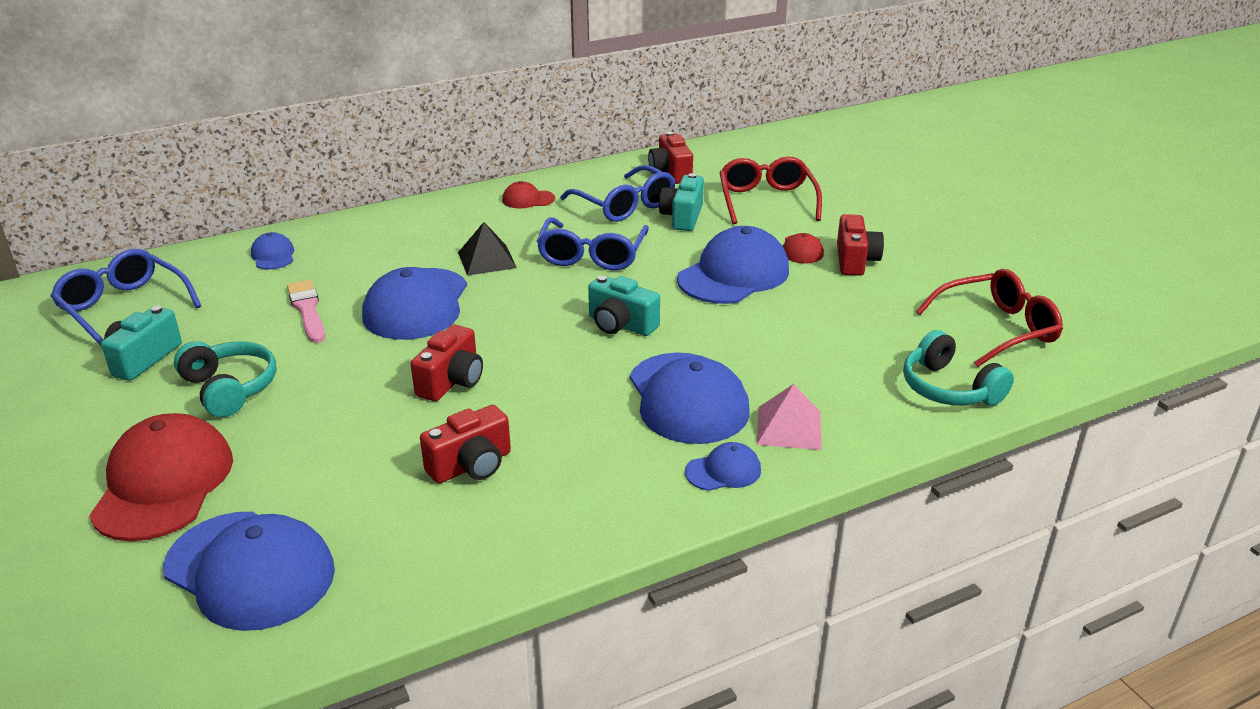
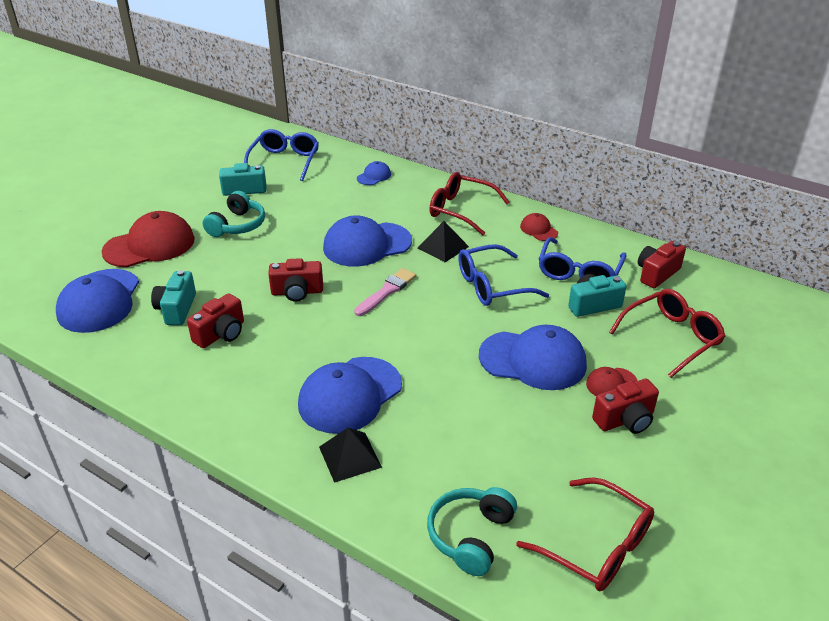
camera: 60 degrees right, 5 degrees up
(307, 310) = (329, 212): pink brush -> pink brush (387, 291)
(430, 227) = (460, 210): none -> red glasses
(471, 465) = (221, 334): red camera -> red camera turned 75 degrees counterclockwise
(621, 325) = (415, 332): turquoise camera -> turquoise camera (176, 309)
(723, 471) = (279, 440): blue cap -> none
(789, 427) = (350, 456): pink pyramid -> black pyramid

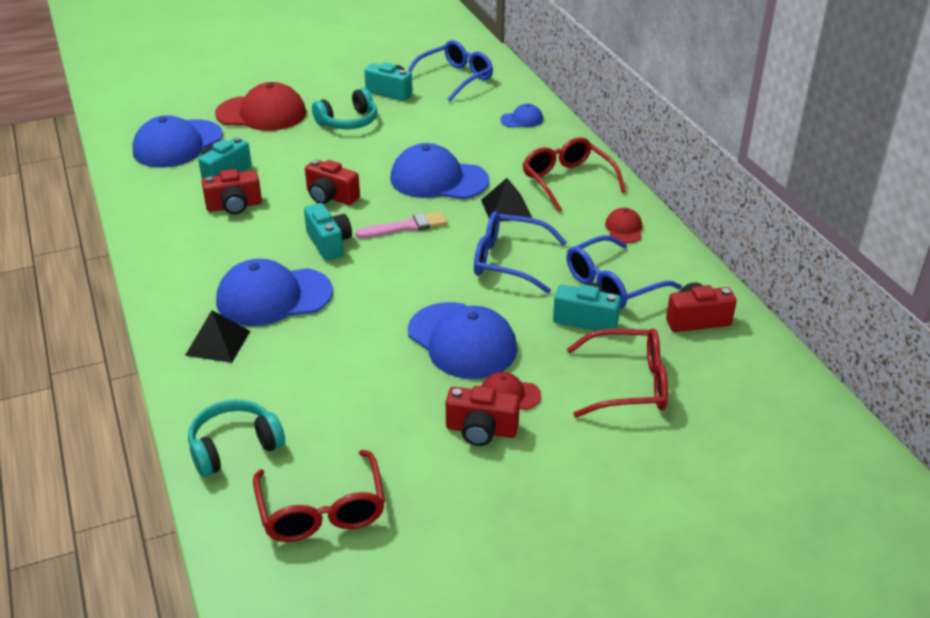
camera: 35 degrees right, 0 degrees up
(342, 330) = (329, 243): none -> turquoise camera

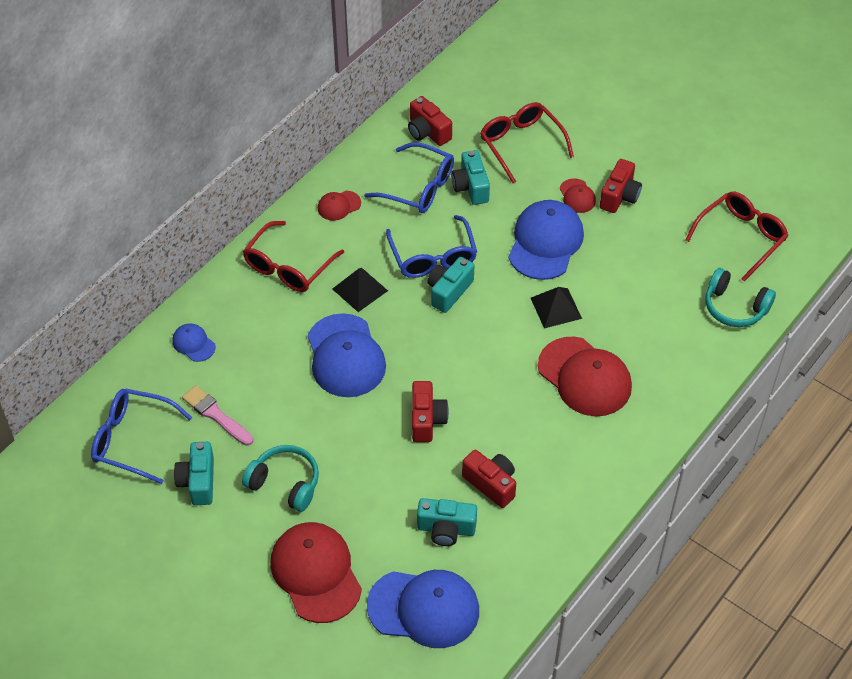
camera: 120 degrees left, 15 degrees up
(218, 343) = (658, 378): black pyramid -> black pyramid (556, 308)
(274, 297) = (584, 377): blue cap -> red cap
(329, 243) = (493, 381): turquoise camera -> turquoise camera (449, 291)
(406, 227) = (433, 342): pink brush -> pink brush (216, 415)
(481, 430) = (619, 196): red camera -> red camera turned 45 degrees clockwise

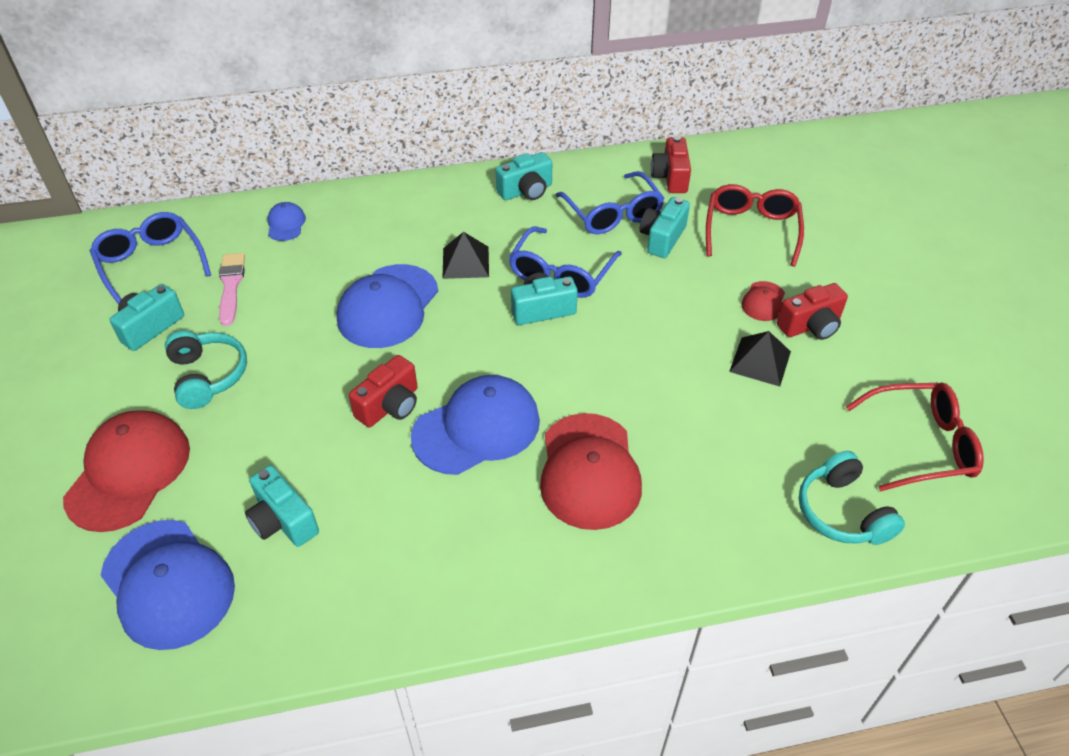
camera: 40 degrees right, 5 degrees down
(288, 267) = (429, 212): red glasses -> none
(339, 206) = (526, 191): red cap -> turquoise camera
(491, 484) = (376, 509): red camera -> none
(545, 242) = (685, 323): blue cap -> blue cap (477, 428)
(556, 308) = (631, 386): black pyramid -> black pyramid (760, 361)

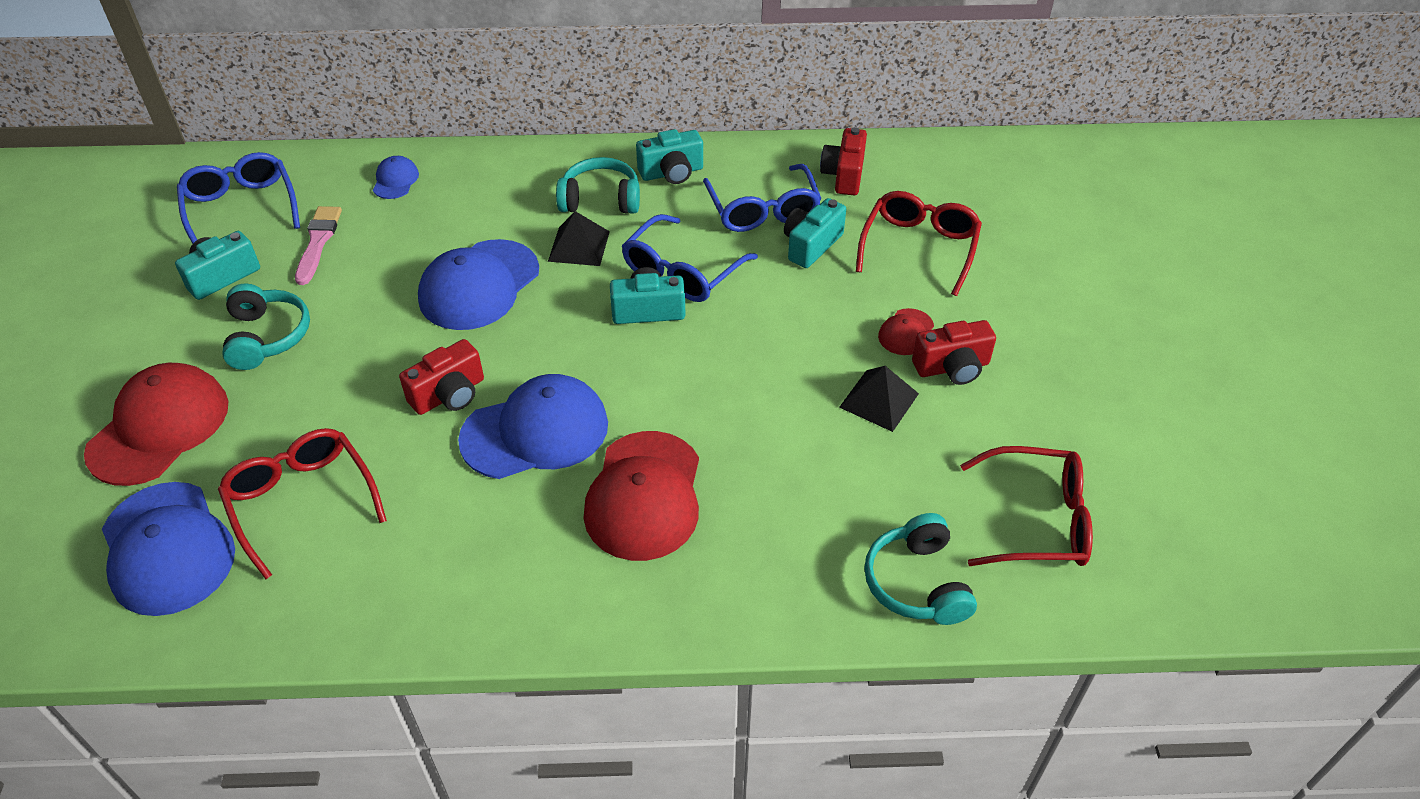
camera: 10 degrees right, 0 degrees up
(283, 521) = (302, 501): turquoise camera -> red glasses
(472, 220) = (600, 199): none -> turquoise headphones

